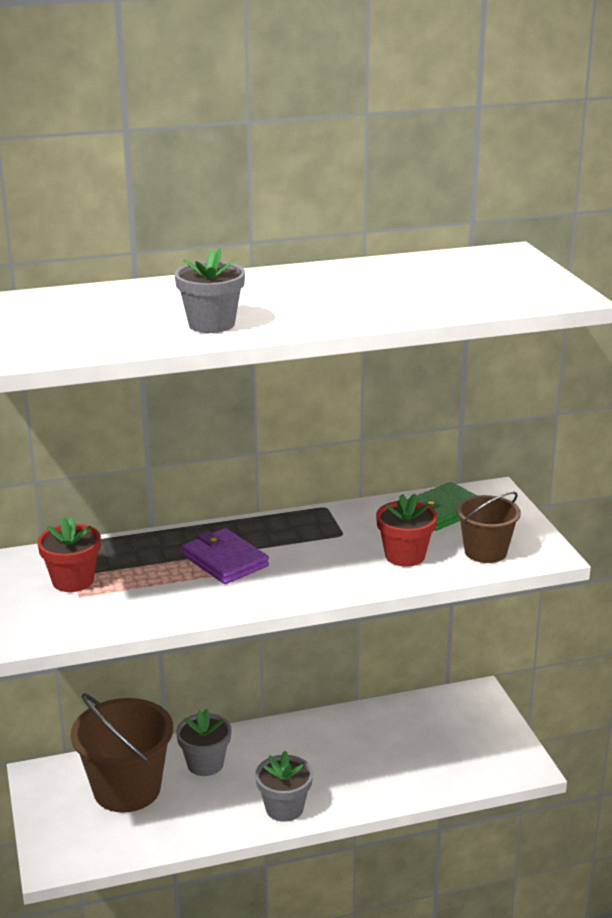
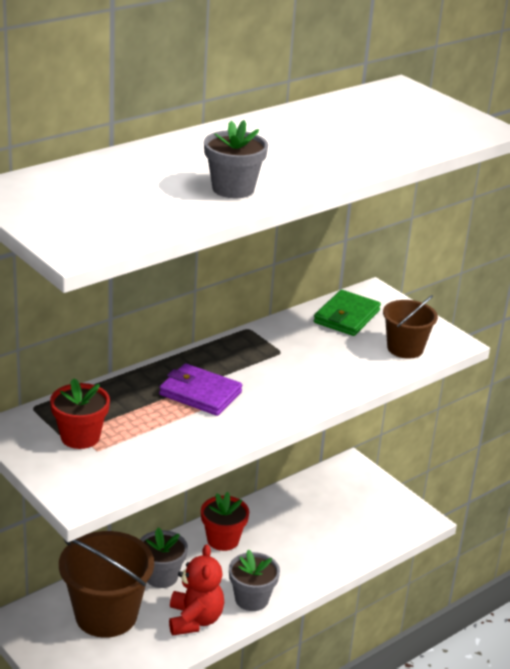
camera: 25 degrees left, 5 degrees up
(212, 815) = (194, 620): none -> red teddy bear
(405, 556) = (345, 363): red flower pot -> red flower pot (223, 540)

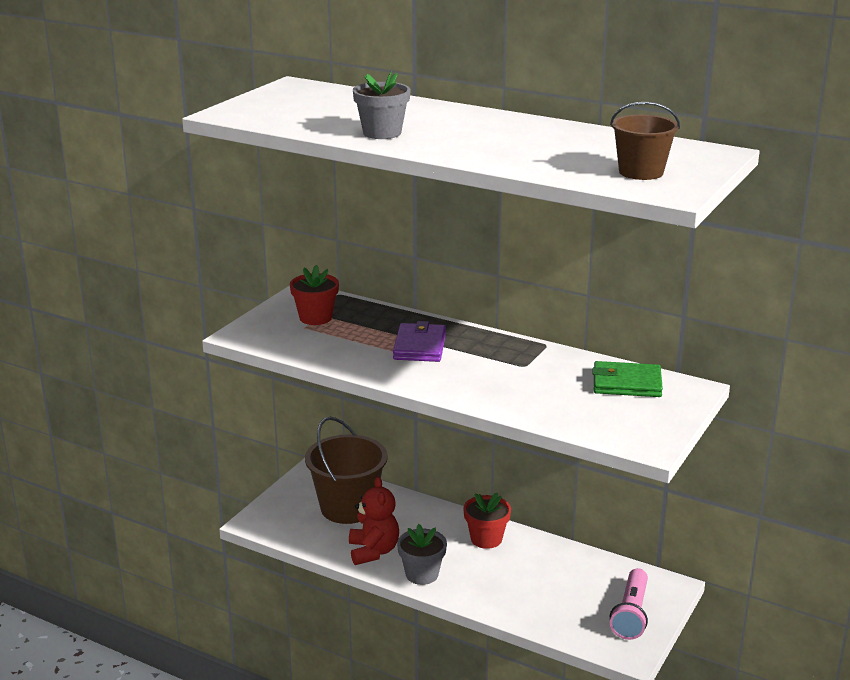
camera: 70 degrees right, 5 degrees down
(161, 576) = (413, 520): grey flower pot -> none
(194, 620) = (373, 551): red teddy bear -> red teddy bear turned 75 degrees counterclockwise
(375, 499) = (631, 614): none -> pink flashlight
(405, 348) = (604, 422): brown bucket -> brown bucket (641, 172)

